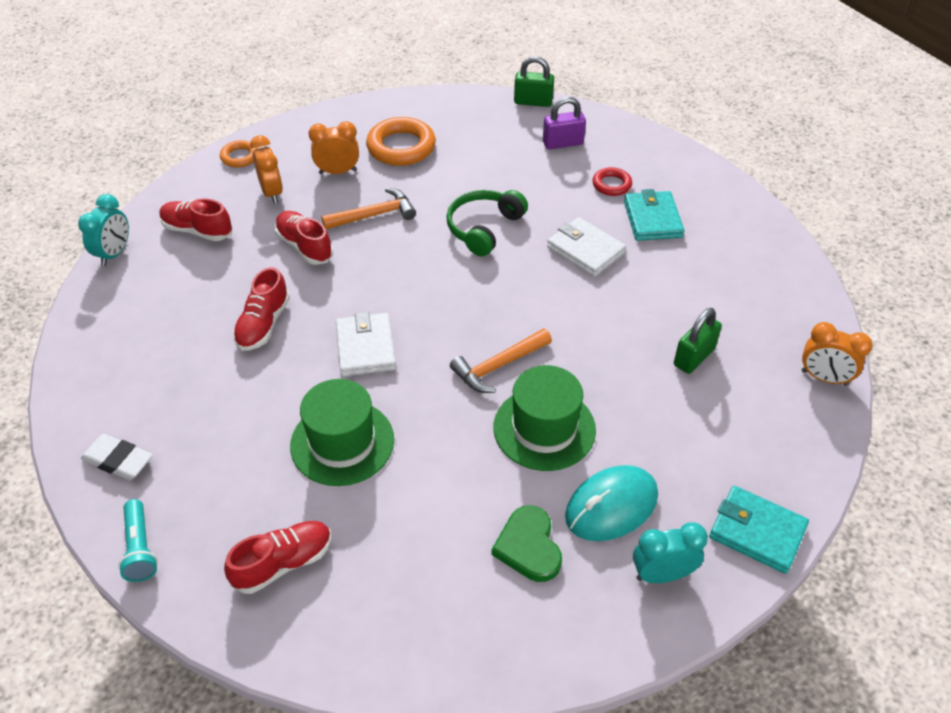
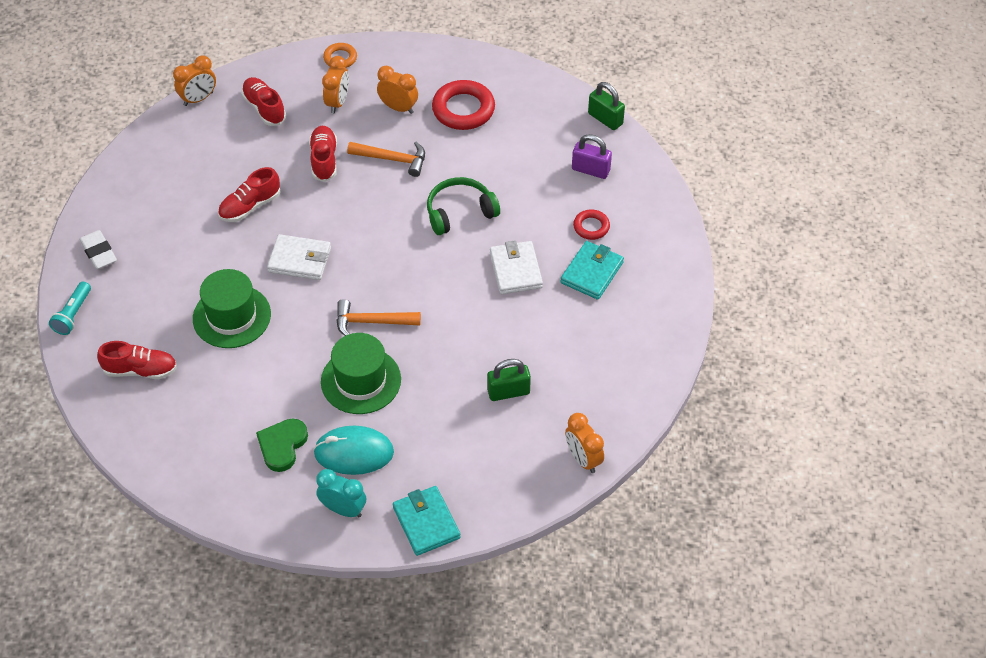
camera: 35 degrees right, 5 degrees up
(114, 254) = (198, 99): turquoise clock -> orange clock
(366, 348) = (299, 260): white wallet -> white wallet turned 75 degrees clockwise
(401, 147) = (463, 109): orange ring -> red ring

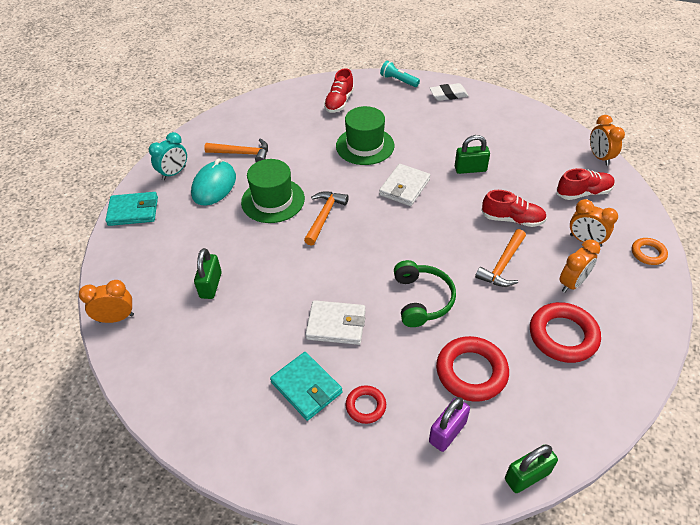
camera: 110 degrees right, 5 degrees down
(250, 206) = (470, 169): red shoe -> green padlock
(282, 445) = (242, 153): green heart -> orange hammer
(527, 164) = (471, 372): none -> red ring

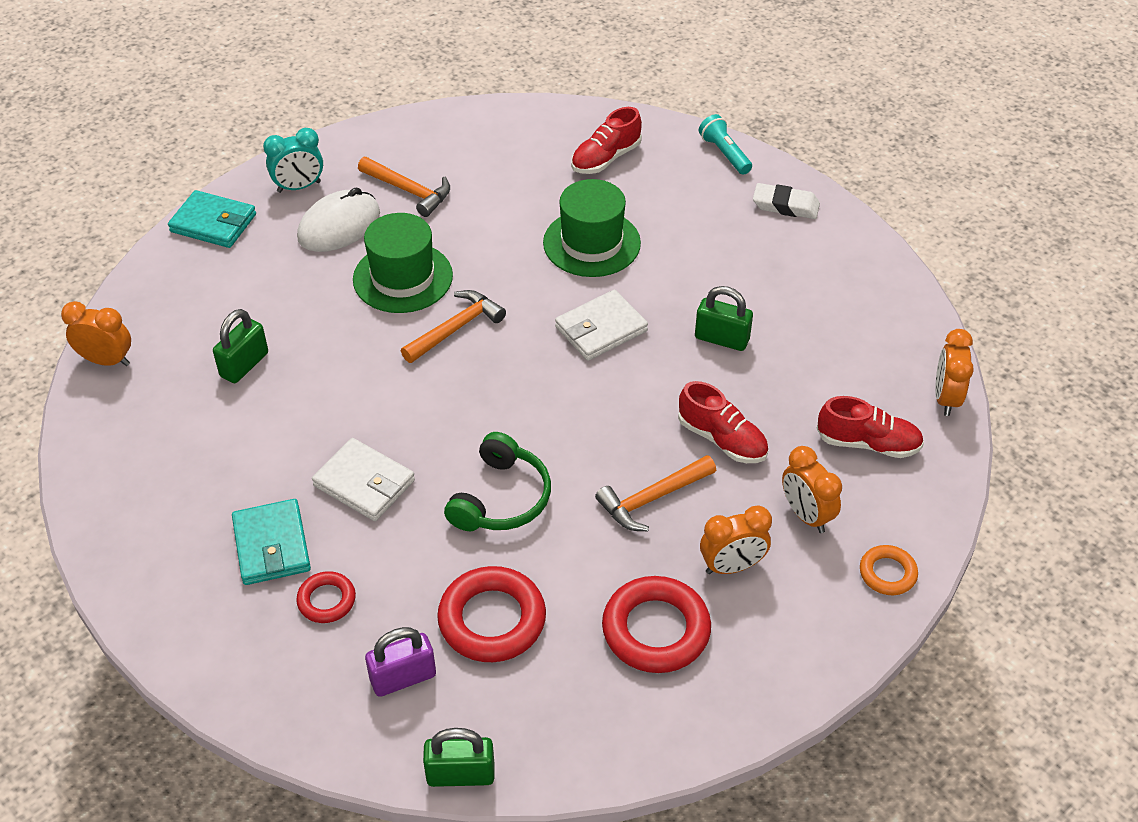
camera: 25 degrees right, 0 degrees up
(214, 186) = (339, 226): turquoise mouse -> white mouse

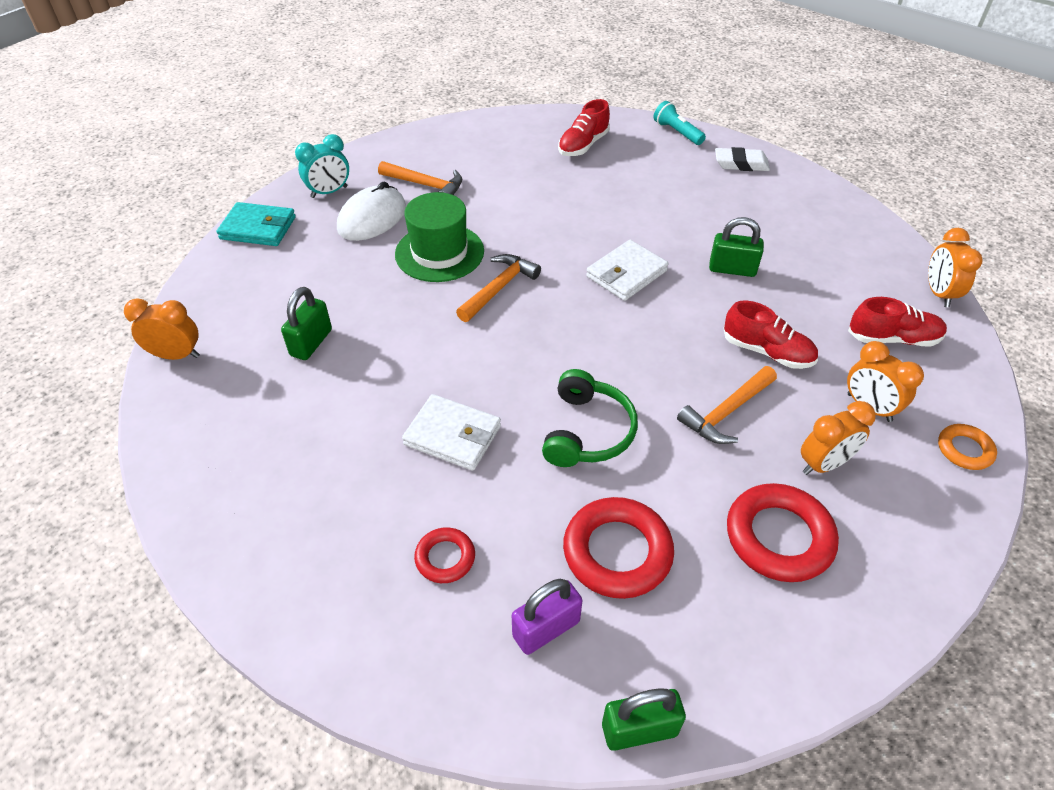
camera: 10 degrees left, 0 degrees up
(272, 545) = (375, 510): turquoise wallet -> none
(591, 243) = (594, 208): green hat -> none

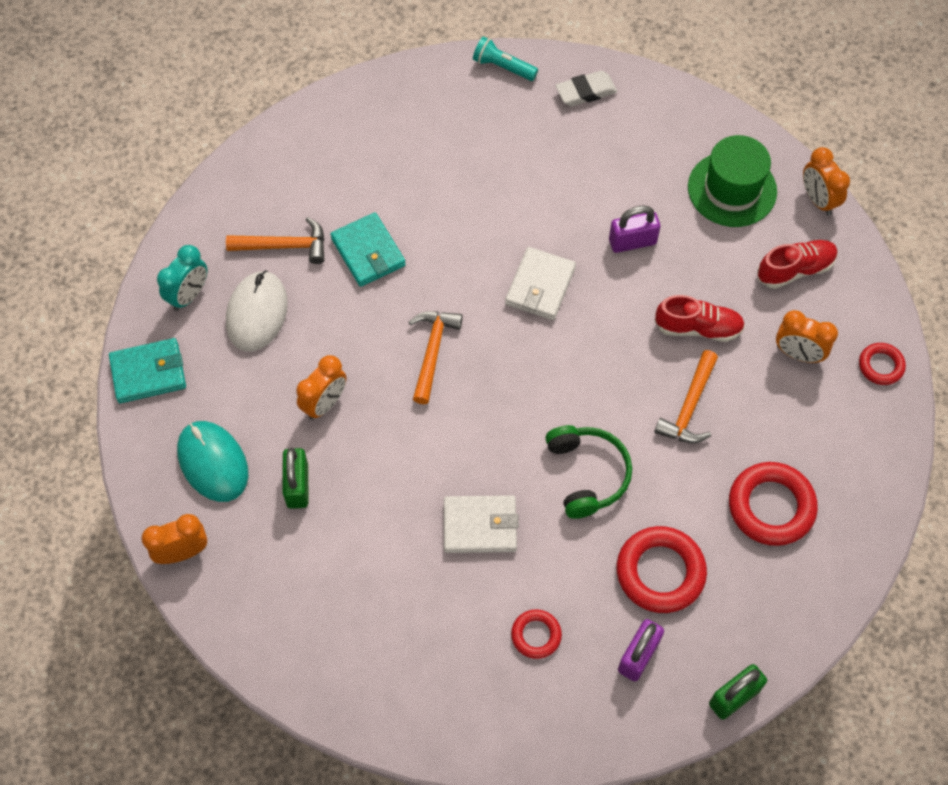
camera: 25 degrees left, 15 degrees up
(256, 302) = (213, 462): none -> turquoise mouse
(439, 252) = (351, 331): green hat -> green hat (732, 189)
(490, 208) = (368, 252): none -> turquoise wallet
(583, 145) = (415, 124): red shoe -> none
(732, 269) = (632, 242): green padlock -> purple padlock
(824, 464) = (781, 426): orange clock -> orange clock (324, 404)
(964, 450) = (881, 366): orange ring -> red ring

